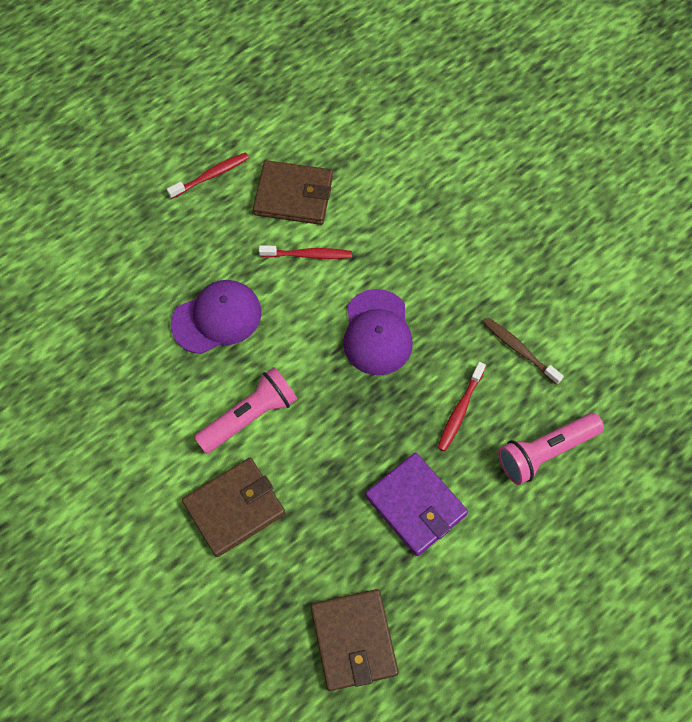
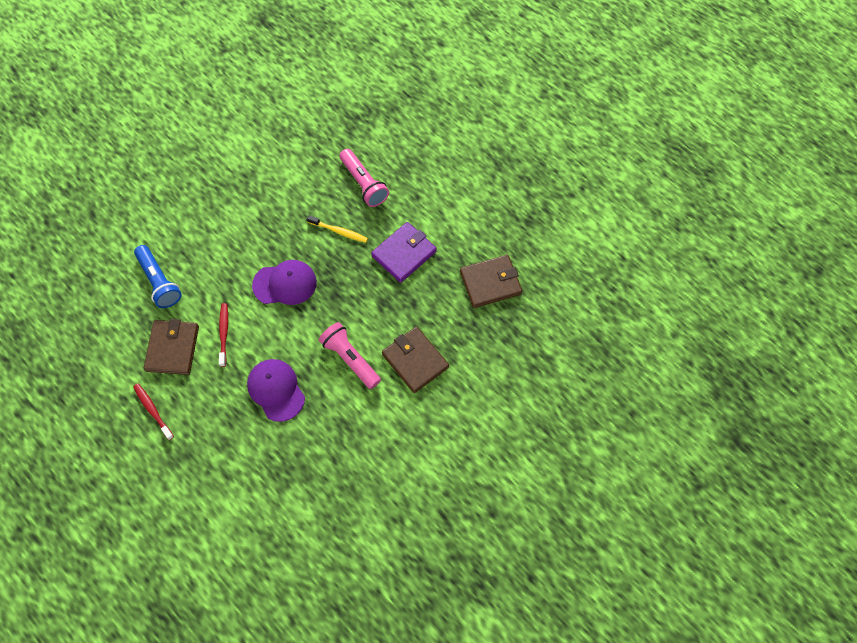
camera: 95 degrees left, 0 degrees up
(393, 178) = (159, 282): none -> blue flashlight
(460, 410) = (339, 231): red toothbrush -> yellow toothbrush
(519, 350) = (295, 199): brown toothbrush -> none

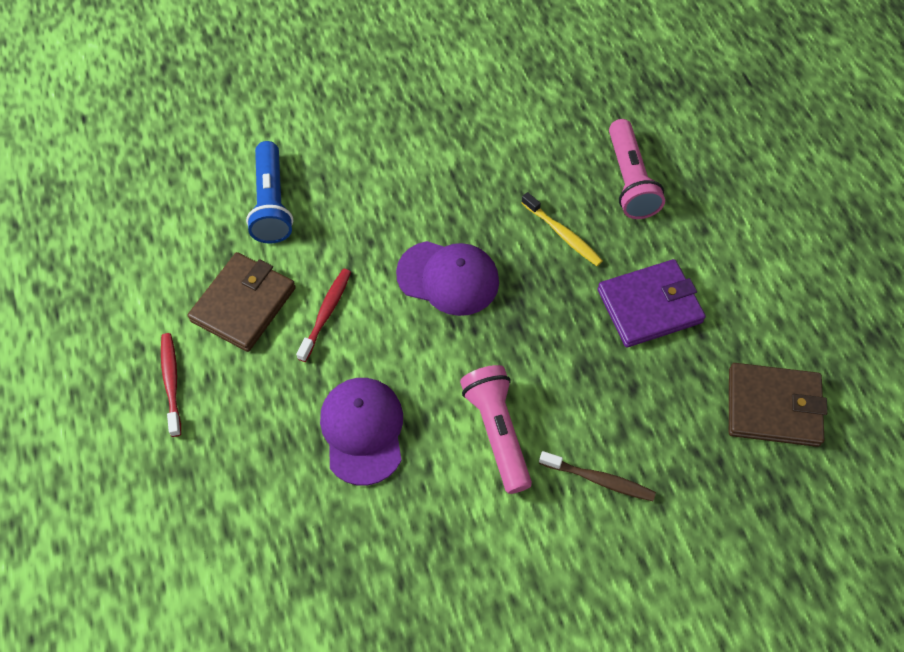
camera: 25 degrees right, 5 degrees down
(415, 361) = (599, 479): brown wallet -> brown toothbrush

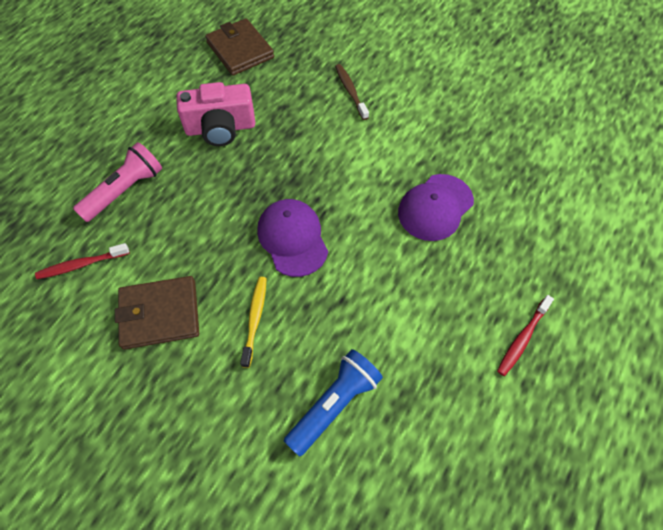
camera: 130 degrees left, 0 degrees up
(243, 304) = (429, 346): brown wallet -> brown wallet (160, 314)
(326, 313) = (384, 288): red toothbrush -> red toothbrush (81, 265)
(497, 432) = (369, 146): pink flashlight -> none
(563, 234) = (202, 199): yellow toothbrush -> yellow toothbrush (255, 319)
(649, 306) = (220, 128): purple wallet -> pink camera

